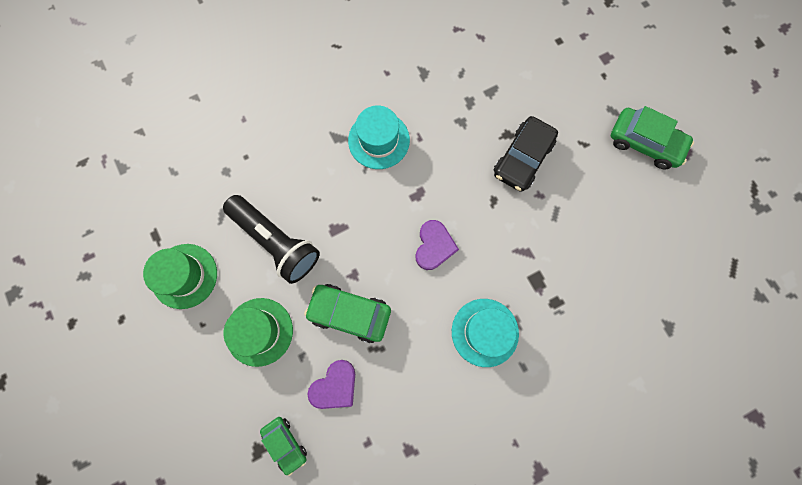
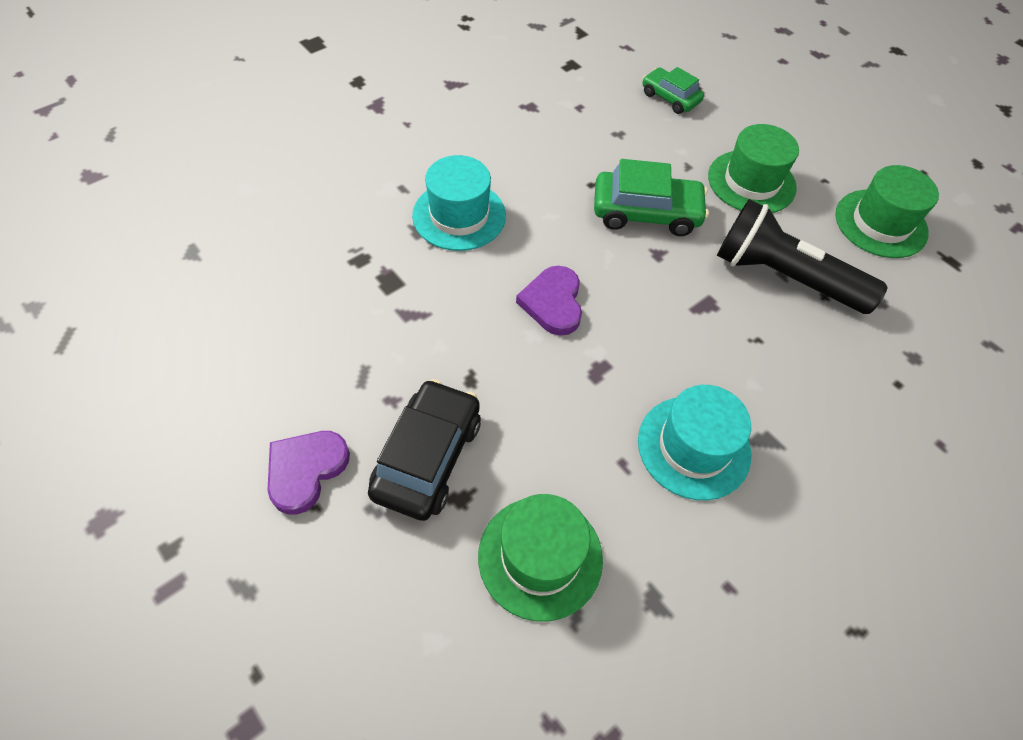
camera: 165 degrees right, 20 degrees down
(335, 386) = (635, 146): purple heart -> purple heart (306, 470)
(472, 100) = (540, 557): none -> green hat
(644, 143) = (184, 528): green car -> none

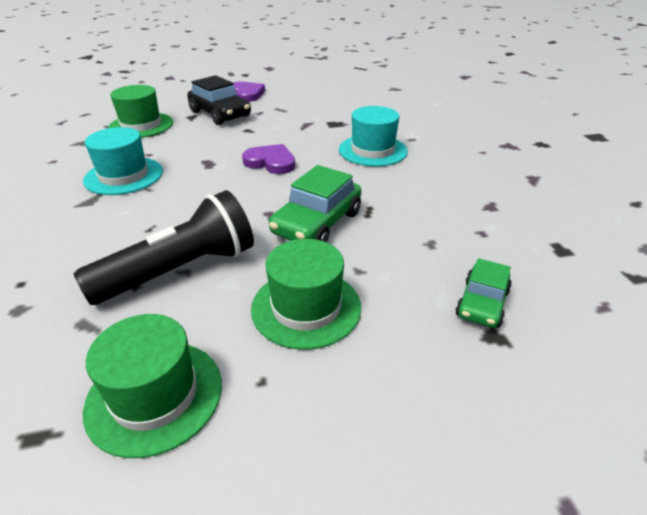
camera: 120 degrees right, 20 degrees down
(670, 98) = (482, 303): green car -> green car turned 135 degrees clockwise

